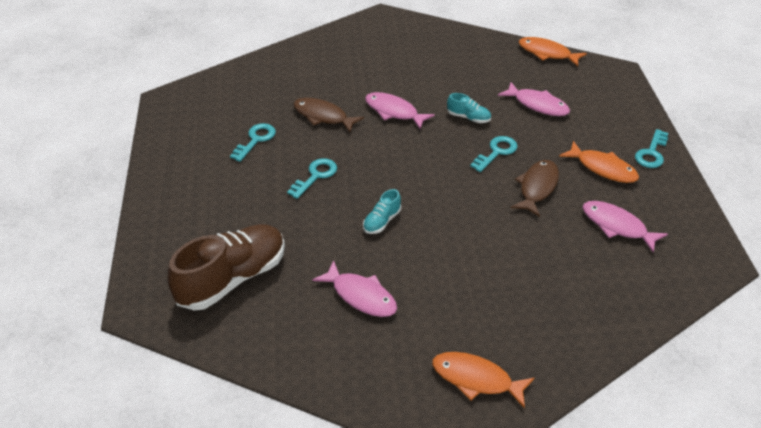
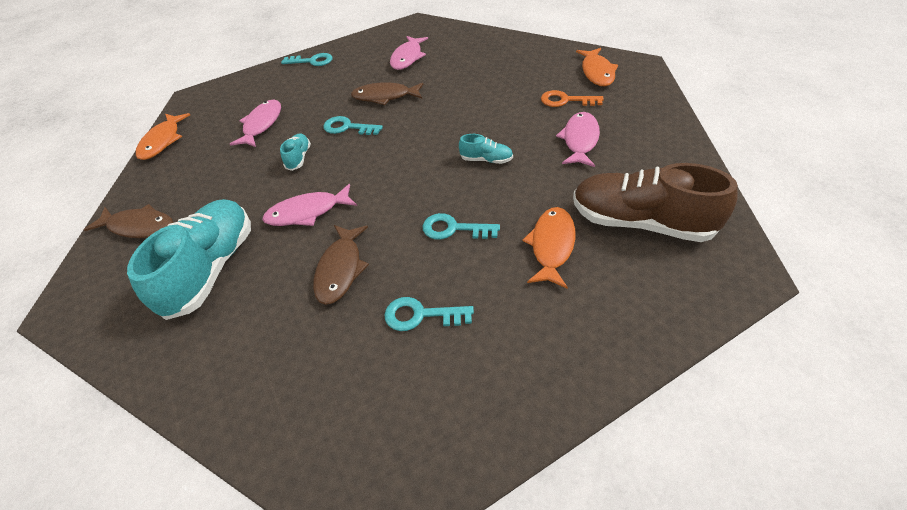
camera: 110 degrees left, 5 degrees up
(371, 66) = (211, 269): none -> turquoise shoe
(394, 112) = (307, 212): pink fish -> pink fish turned 60 degrees clockwise
(435, 320) = (566, 100): none -> orange key
(439, 41) = (139, 227): none -> brown fish
(602, 168) = (342, 76): orange fish -> orange fish (551, 246)

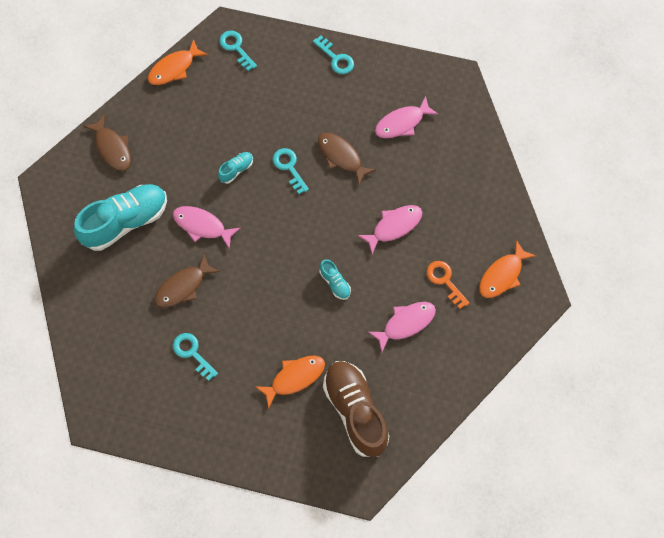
camera: 40 degrees right, 20 degrees up
(262, 124) = (243, 110): pink fish -> pink fish (394, 226)
(454, 229) = (261, 317): turquoise key -> turquoise key (236, 48)

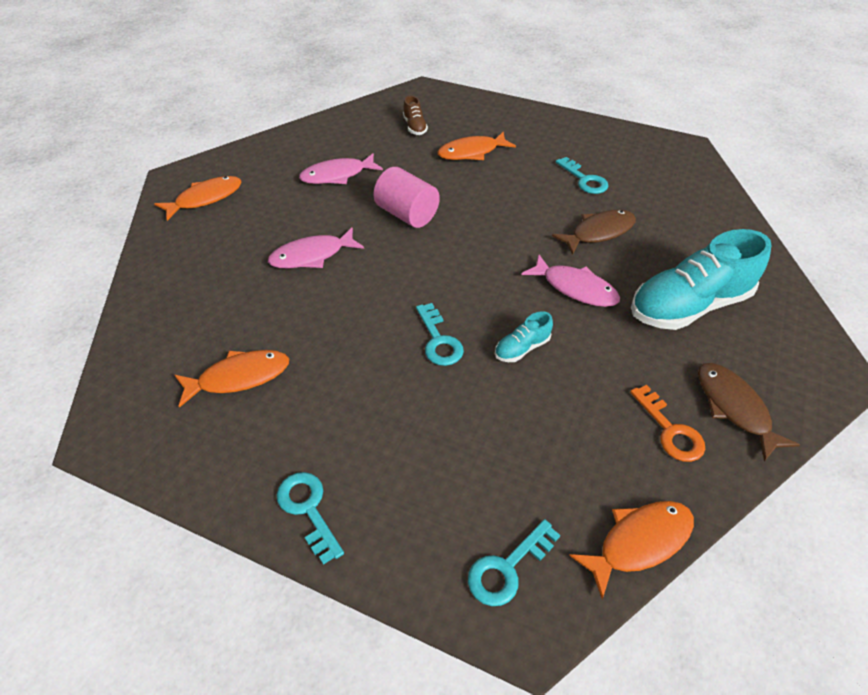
camera: 170 degrees left, 20 degrees down
(236, 48) = (507, 568): turquoise key -> turquoise key turned 75 degrees clockwise
(335, 283) = (407, 214): turquoise shoe -> pink cylinder
(341, 157) = (354, 343): brown fish -> none
(355, 411) = (415, 127): brown shoe -> brown shoe, size x0.44
(402, 123) = (239, 377): pink fish -> orange fish
(445, 281) = (275, 201): orange key -> orange key (670, 430)

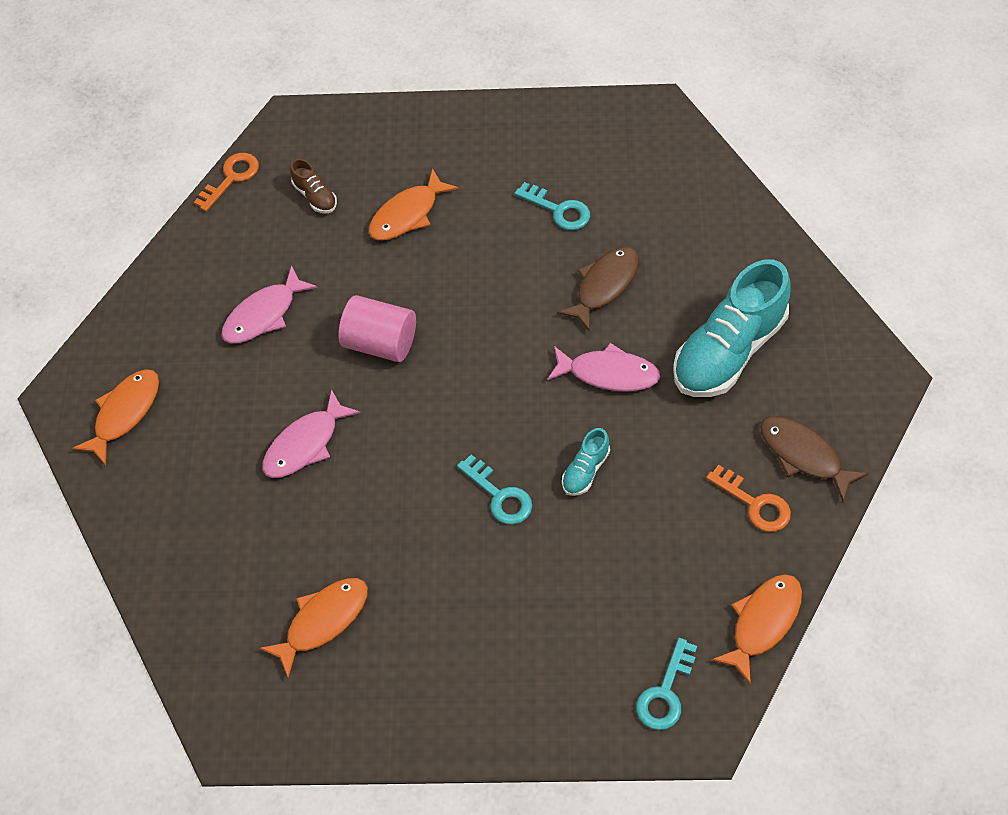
camera: 20 degrees left, 10 degrees up
(308, 509) = (471, 719): turquoise key -> none
(367, 105) = (231, 178): none -> orange key

